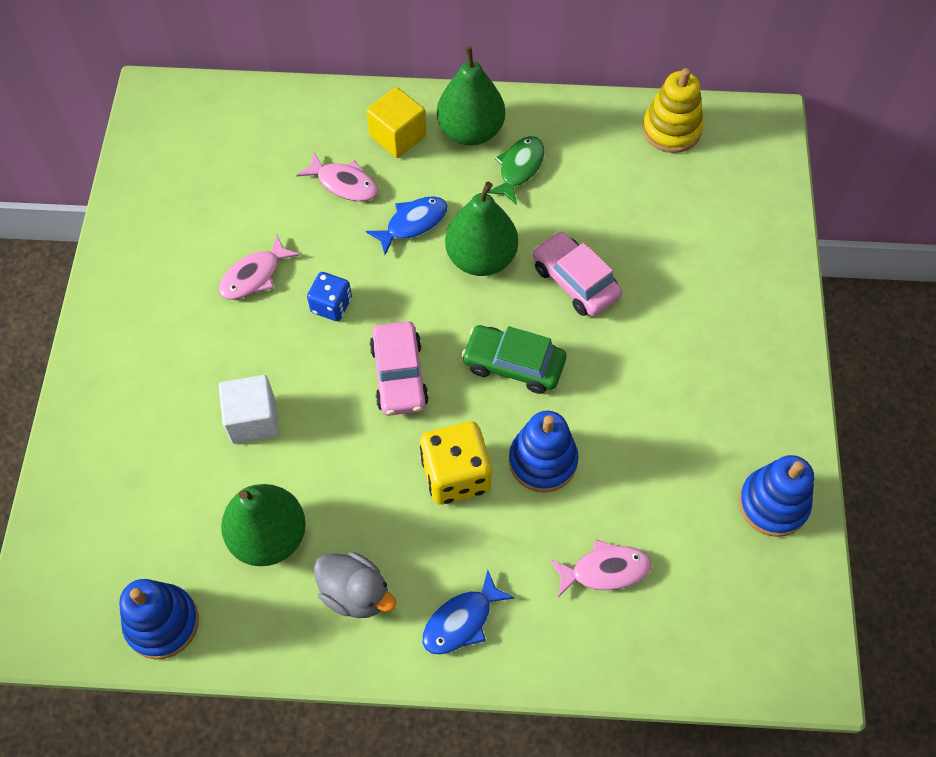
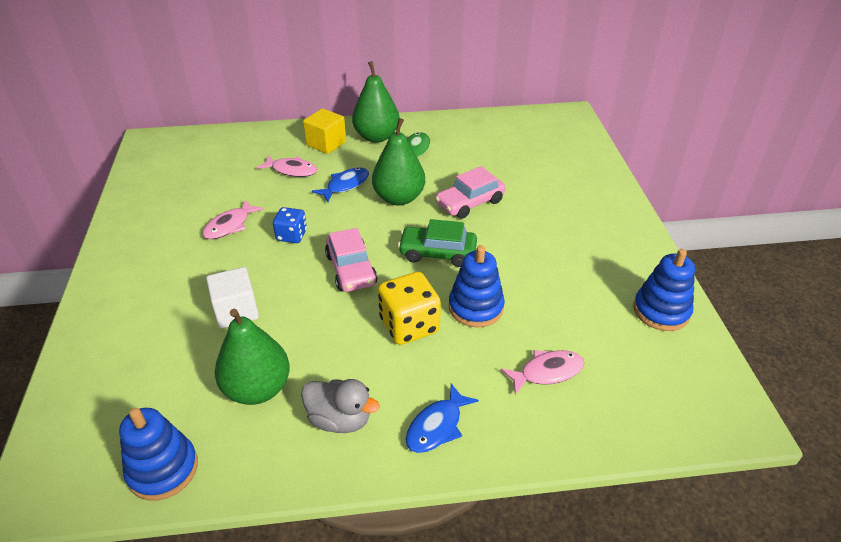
camera: 10 degrees left, 20 degrees down
(575, 281) = (470, 203): pink car -> pink car turned 75 degrees counterclockwise
(671, 130) = (511, 123): yellow stacking toy -> none

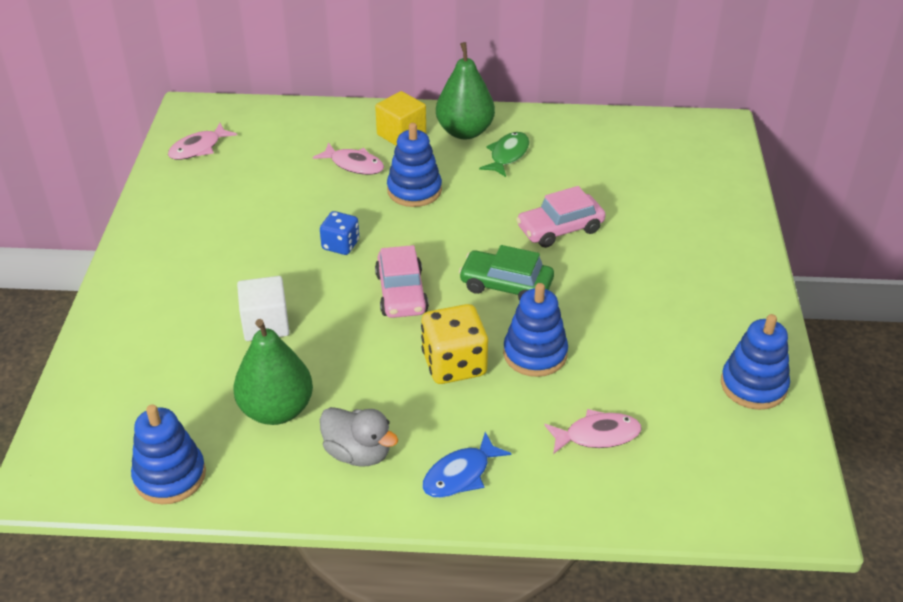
camera: 10 degrees right, 0 degrees up
(230, 226) = (272, 225): pink fish -> pink fish (198, 148)
(345, 185) = (414, 190): blue fish -> blue stacking toy
(399, 198) = (475, 213): green pear -> none

